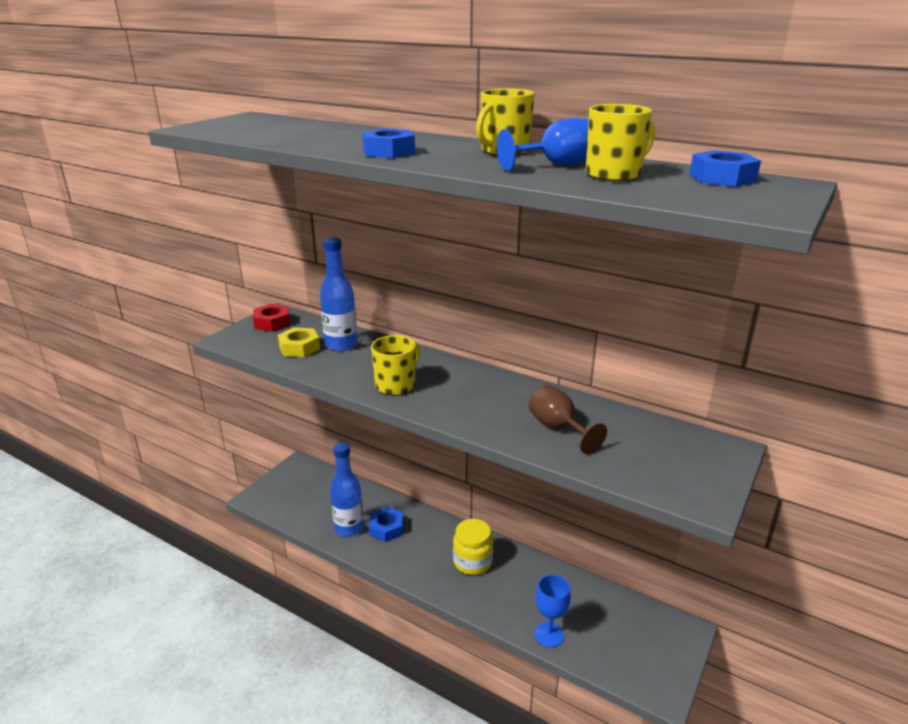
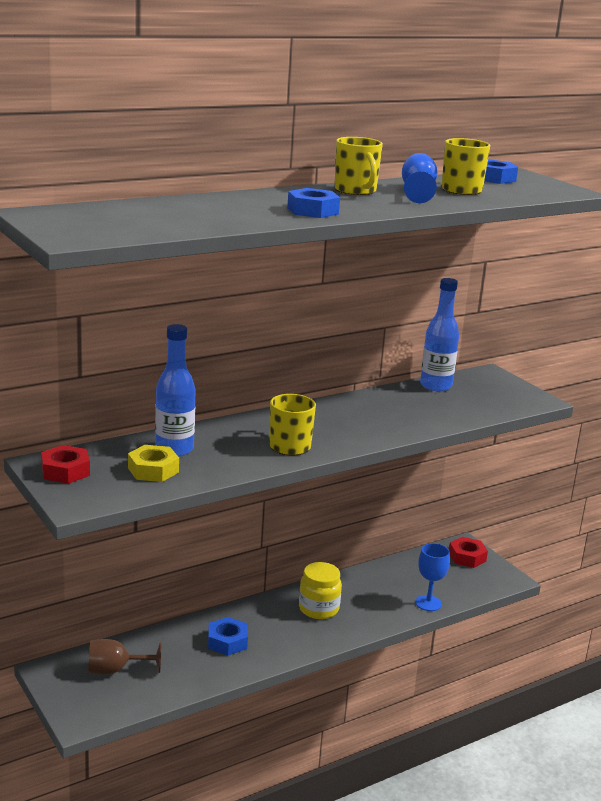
camera: 65 degrees left, 5 degrees down
(349, 528) = (204, 665): blue bottle -> blue bottle (435, 386)
(558, 428) = (420, 410): brown goblet -> brown goblet (115, 670)
(665, 639) = (467, 557): none -> red nut

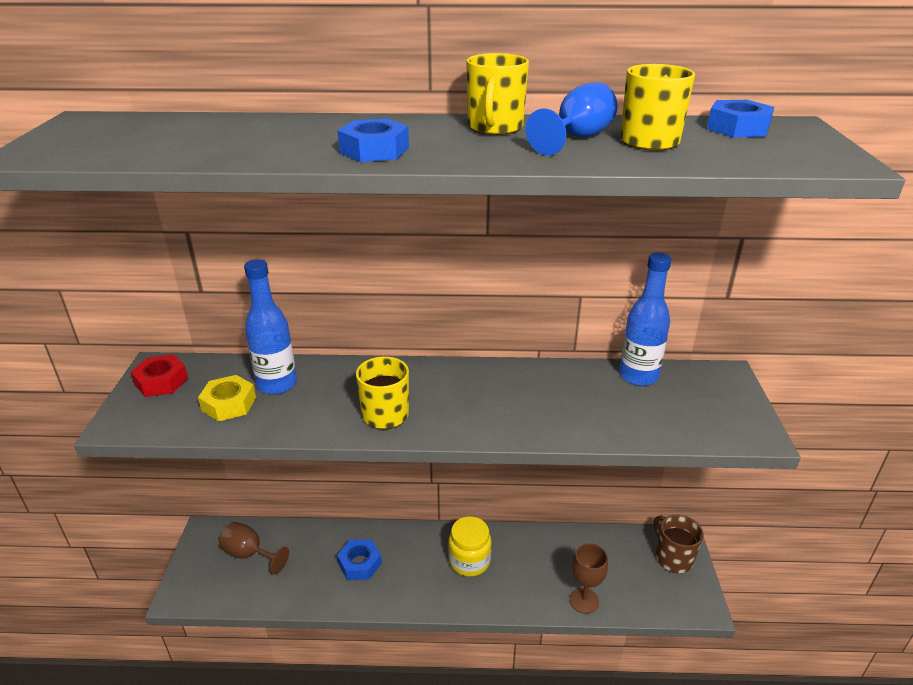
camera: 35 degrees right, 10 degrees up
(428, 603) = (584, 600): blue goblet -> brown goblet
(467, 557) = (673, 557): red nut -> brown mug

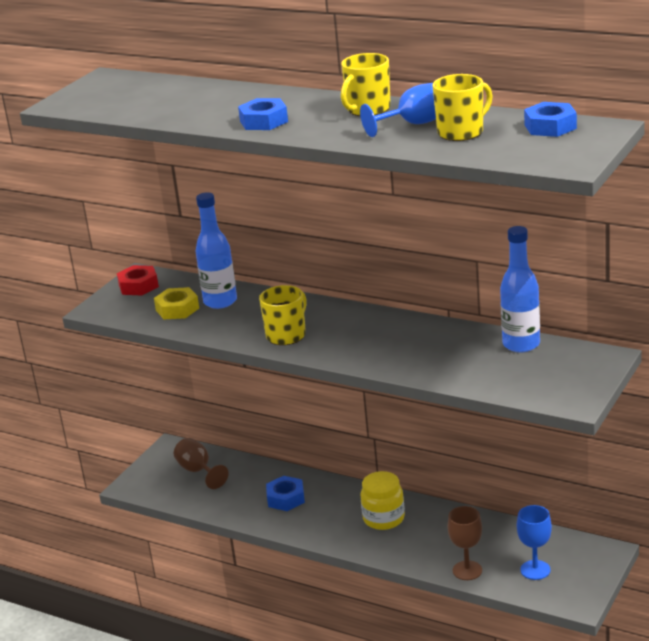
camera: 30 degrees right, 5 degrees down
(641, 580) = (535, 570): none -> blue goblet
(673, 557) = (584, 561): brown mug -> none

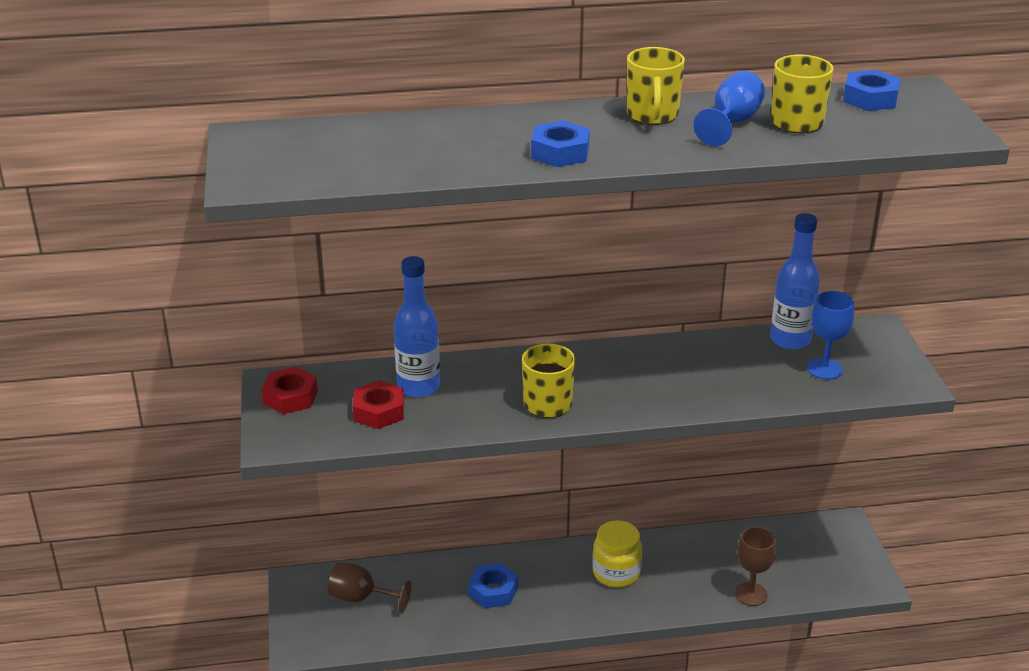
camera: 40 degrees left, 5 degrees up
(177, 309) = (379, 411): yellow nut -> red nut
(535, 570) = (807, 568): blue goblet -> blue goblet (824, 369)

